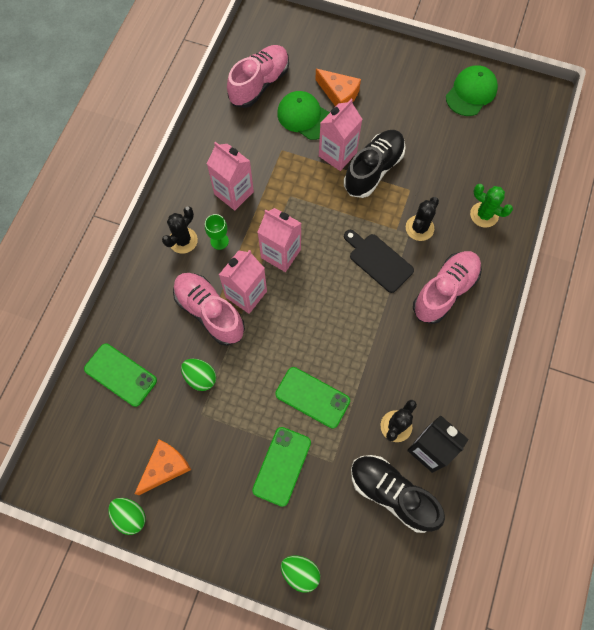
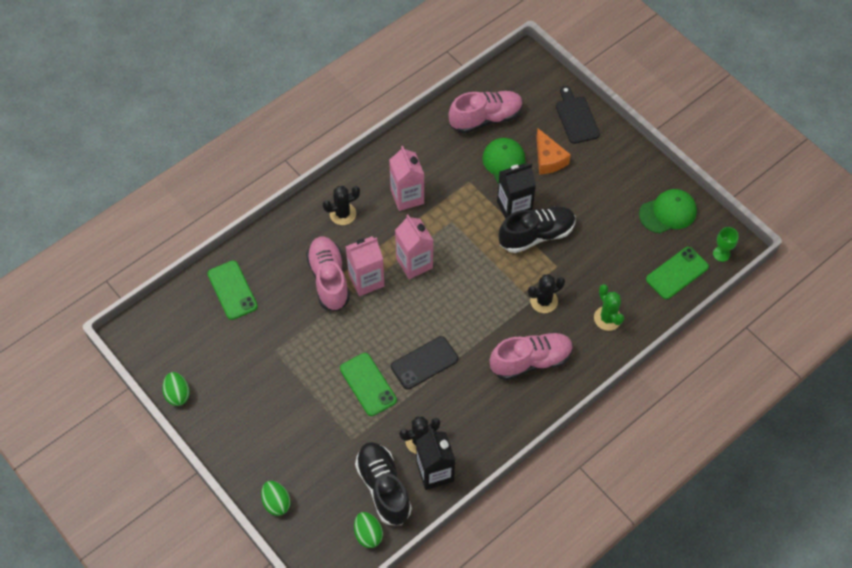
camera: 30 degrees right, 10 degrees down
(165, 467) = (224, 374): orange cheese -> none
(200, 377) = (291, 324): green egg -> green egg (368, 534)
(219, 241) = (371, 229): green goblet -> green goblet (721, 254)
(281, 466) = (311, 421): green phone -> green phone (677, 273)
(337, 154) = (514, 208): pink carton -> black carton
(351, 346) = (424, 363): none -> black phone
(378, 261) = (491, 309): black cutting board -> black cutting board (576, 117)

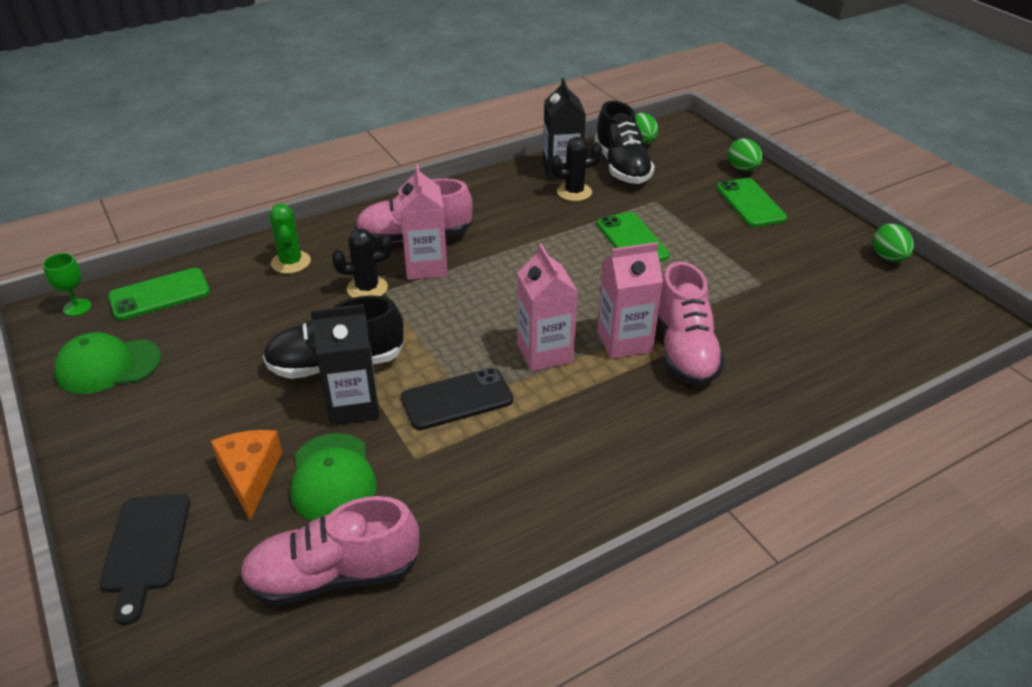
camera: 170 degrees left, 20 degrees down
(232, 290) = (839, 355): green phone -> green phone (750, 203)
(343, 214) = (658, 436): black cactus -> none
(407, 197) = (537, 448): pink carton -> pink carton (425, 266)
(424, 363) = (554, 250): black phone -> black phone (457, 399)

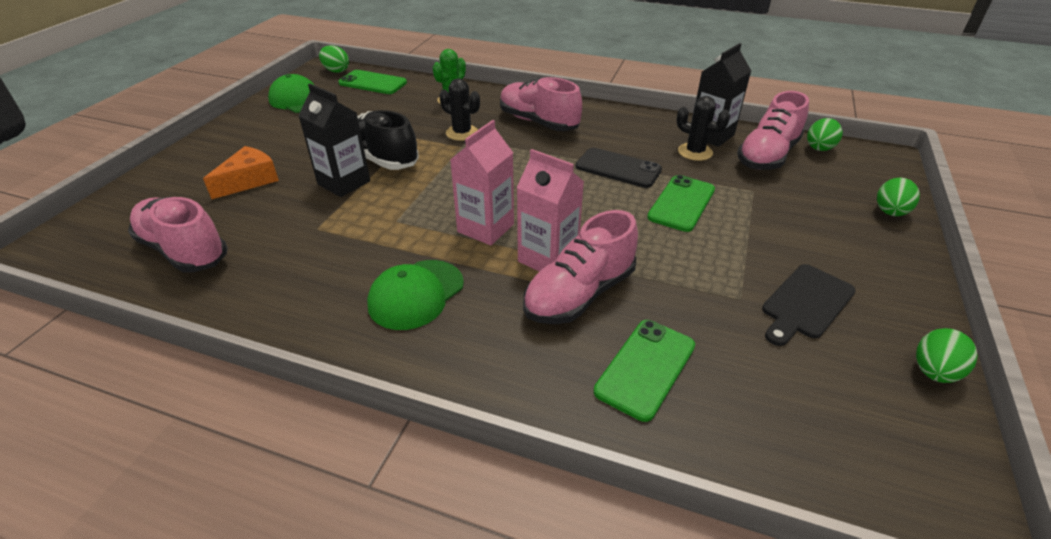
camera: 50 degrees right, 0 degrees up
(77, 307) = (336, 71): green goblet -> green egg
(145, 548) = (166, 180): black cutting board -> black cutting board (805, 303)
(333, 478) = (271, 208): green cap -> green cap (416, 294)
(425, 266) = (513, 140): pink carton -> none
(457, 399) = (392, 216): black phone -> black phone (618, 168)
(621, 167) = (767, 156): black shoe -> pink shoe
(750, 203) = (847, 239): green phone -> green phone (645, 368)

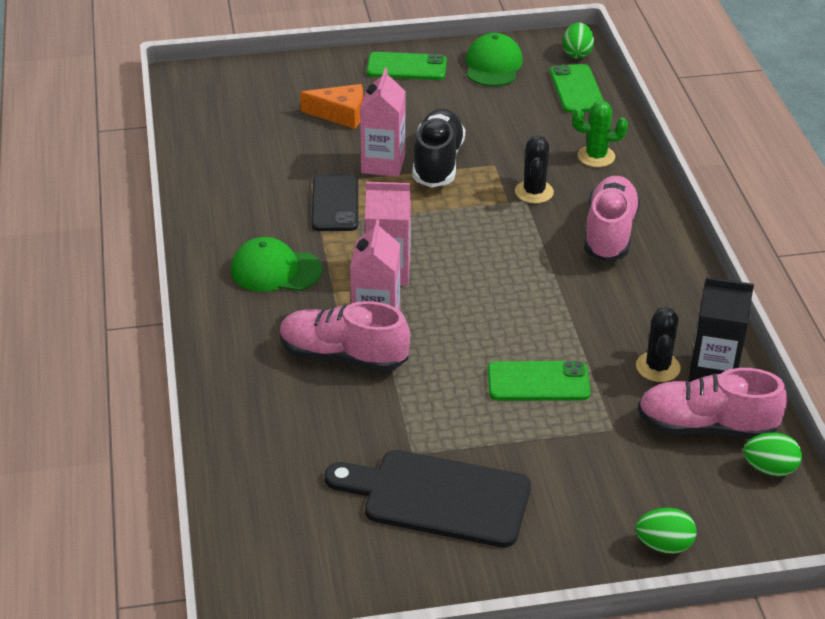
camera: 60 degrees right, 0 degrees up
(184, 250) = (234, 136): pink shoe -> none
(344, 183) = (383, 164): black carton -> pink carton
(618, 168) = (566, 320): black phone -> black phone (335, 203)
(645, 368) = (284, 417): green phone -> green phone (406, 67)
(805, 303) = (438, 497): black cutting board -> black cutting board, size x1.57
(934, 372) = (402, 590): green egg -> none

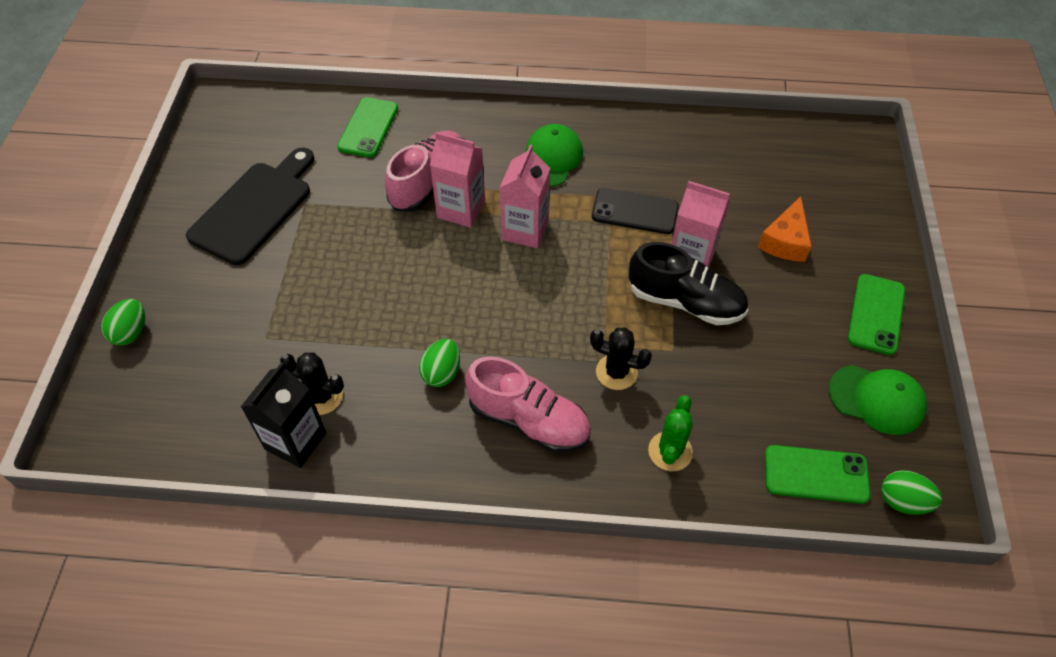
camera: 105 degrees right, 15 degrees up
(538, 382) = (344, 301): green phone -> green phone (368, 128)
(706, 427) = (232, 409): pink shoe -> none
(769, 469) = (160, 440): green egg -> green egg (441, 372)

